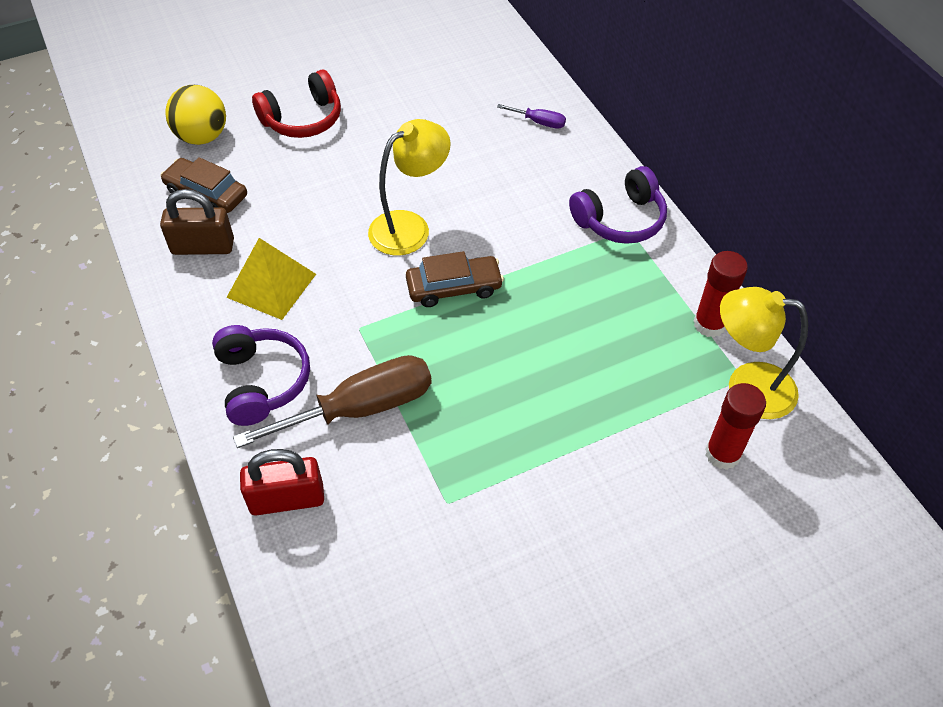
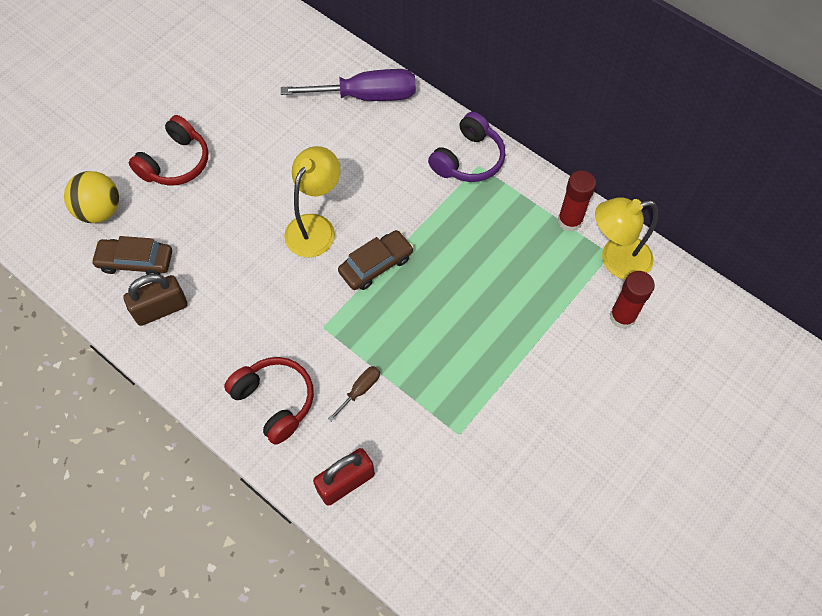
camera: 25 degrees left, 10 degrees up
(261, 382) = (274, 401): purple headphones -> red headphones
(271, 285) = (236, 320): yellow pyramid -> none
(361, 408) = (360, 390): brown screwdriver -> brown screwdriver, size x0.45
(539, 122) = (366, 96): purple screwdriver -> purple screwdriver, size x2.23

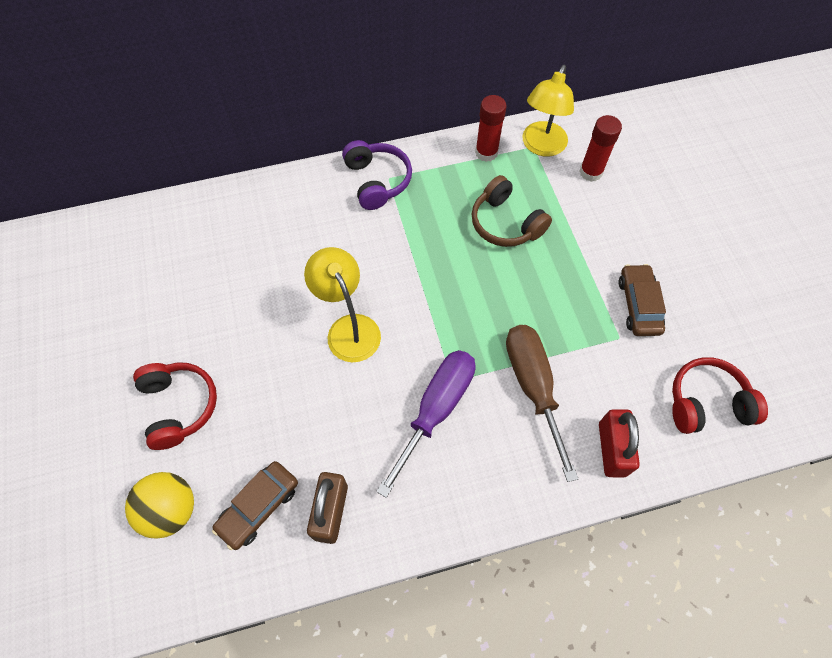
camera: 55 degrees left, 0 degrees up
(274, 401) = (498, 463): red headphones -> red headphones (707, 403)
(360, 390) = (533, 387): brown screwdriver -> brown screwdriver, size x2.23
(366, 96) = (251, 212): purple screwdriver -> purple screwdriver (436, 410)
(376, 265) = (423, 304): brown car -> brown car (638, 305)
(506, 279) = (506, 223): none -> brown headphones

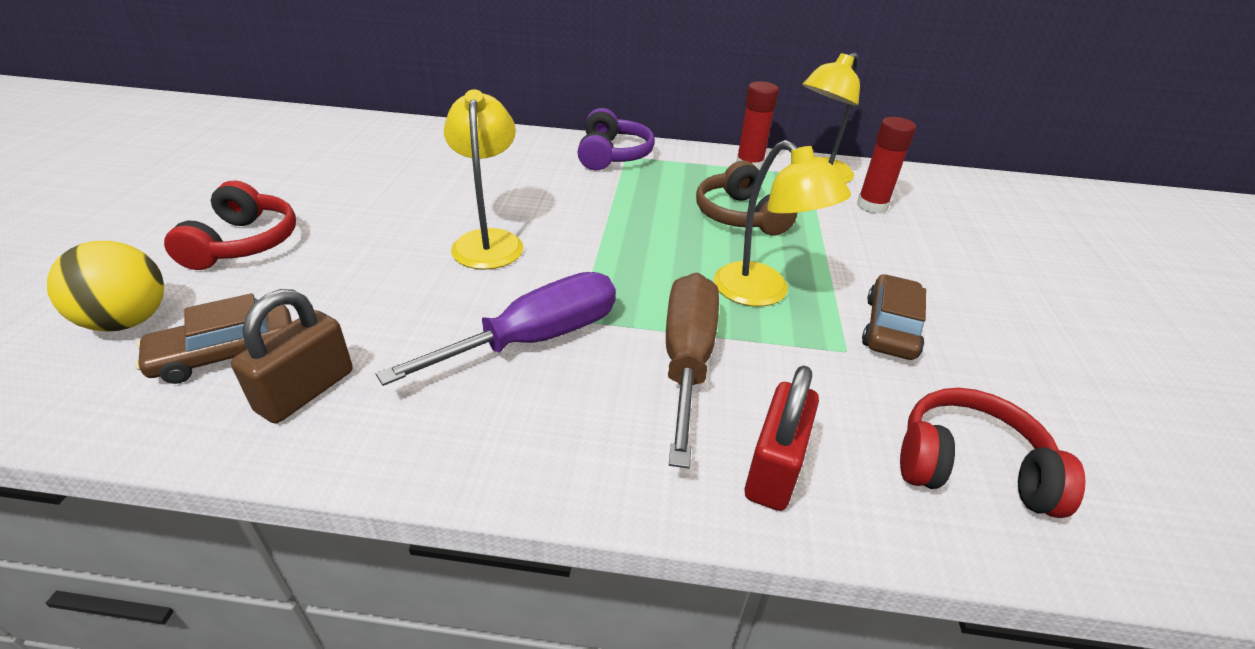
camera: 20 degrees right, 25 degrees down
(553, 304) = (763, 293): none -> yellow lamp

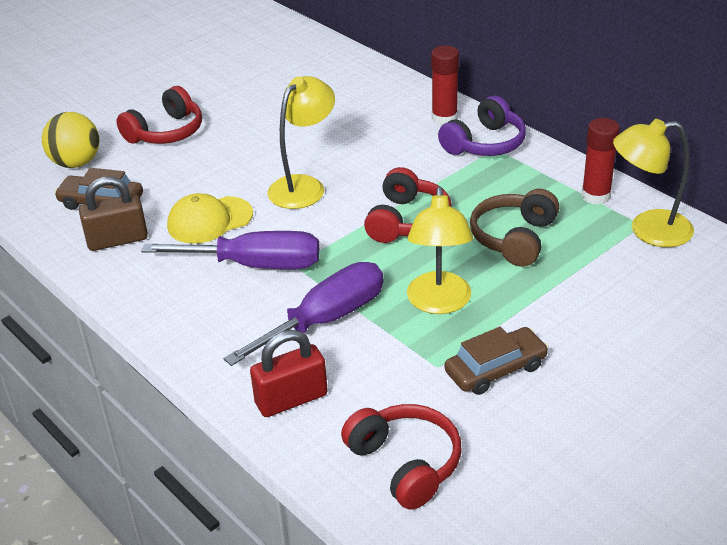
camera: 45 degrees right, 0 degrees up
(417, 315) = (209, 220): none -> yellow cap
(633, 235) = (407, 221): none -> red headphones
(687, 360) = (326, 320): brown screwdriver -> purple screwdriver
(872, 206) = (652, 277): red glue stick -> red glue stick (444, 118)

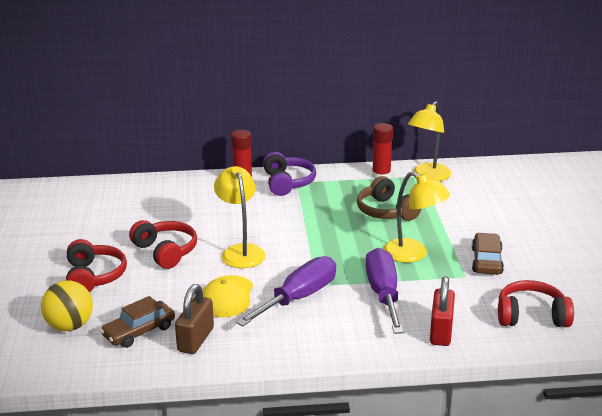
camera: 55 degrees left, 10 degrees down
(407, 221) = (326, 234): red headphones -> red headphones (165, 251)

